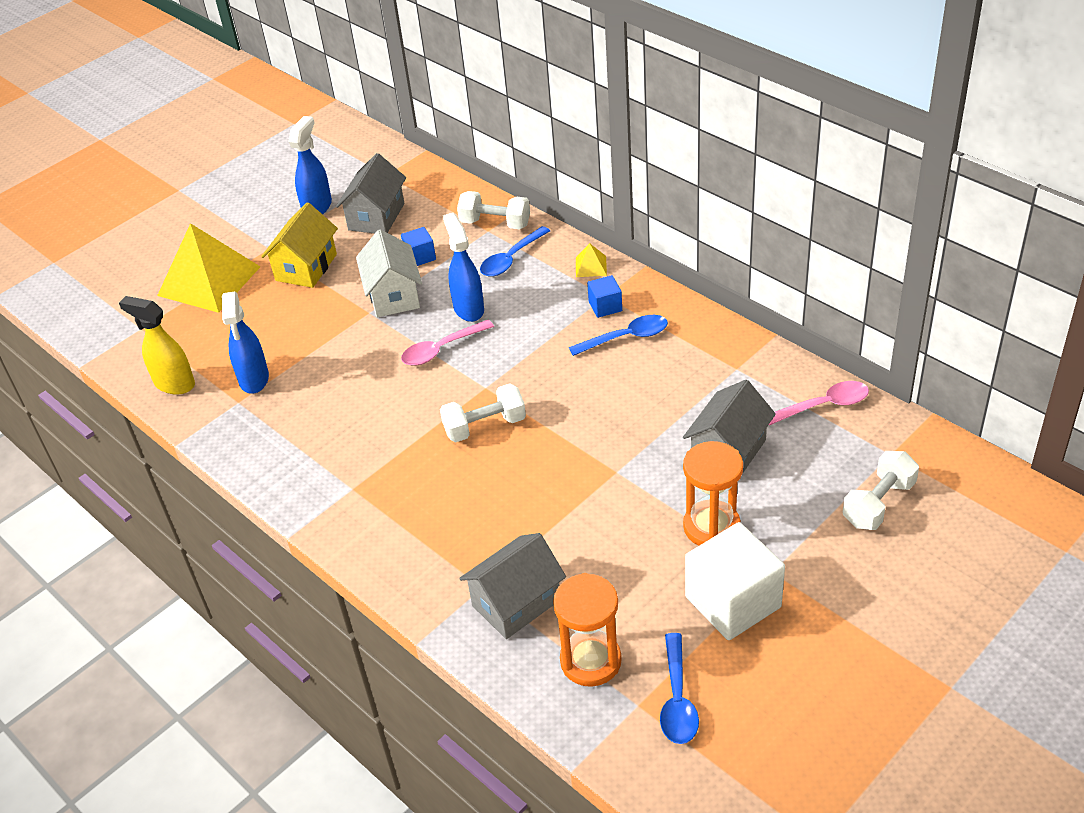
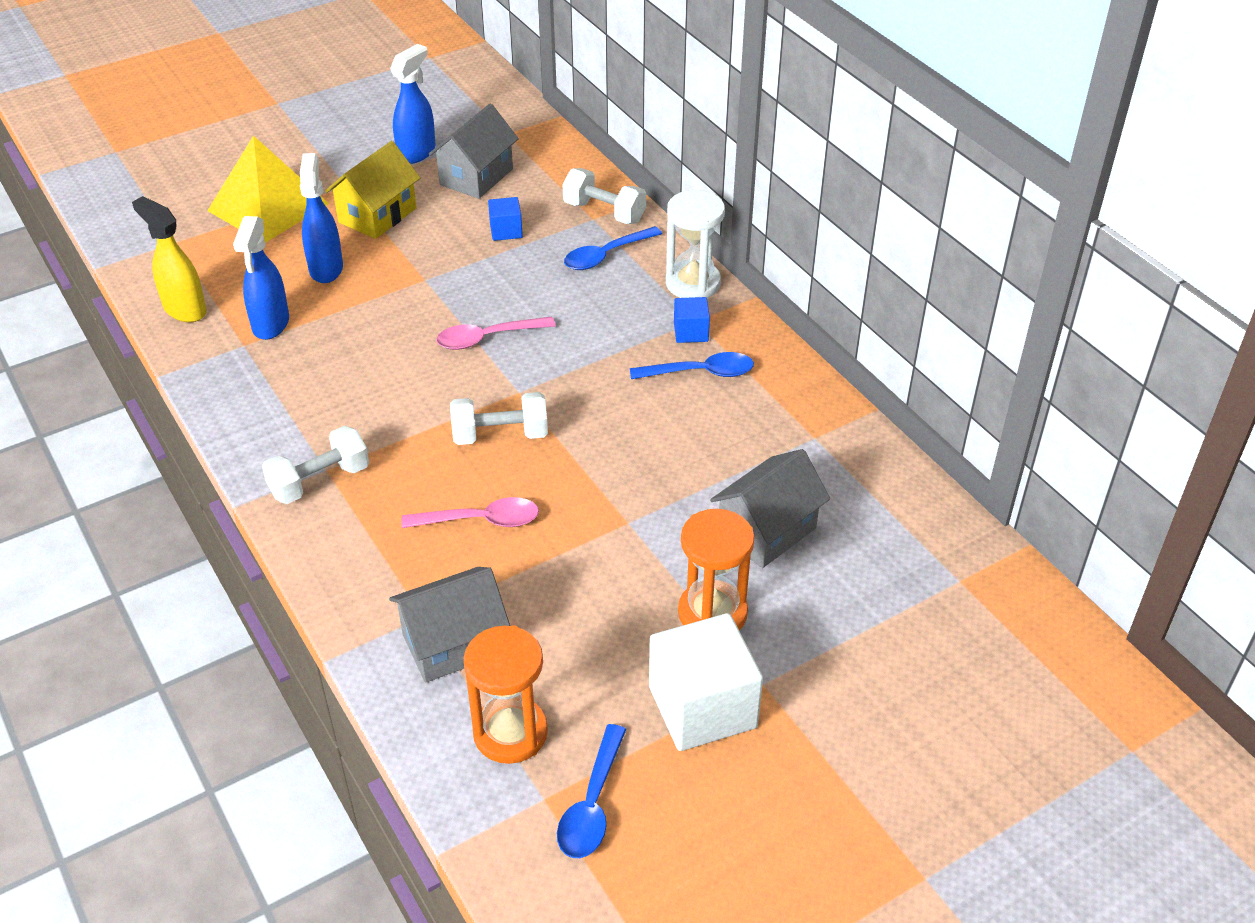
camera: 10 degrees right, 0 degrees up
(393, 295) = (459, 267): white house -> none
(468, 308) = (536, 300): blue spray bottle -> blue spray bottle (326, 268)
(591, 266) = (693, 283): yellow pyramid -> white hourglass
(823, 405) = (901, 504): pink spoon -> pink spoon (481, 520)
(878, 503) = (922, 635): white dumbbell -> white dumbbell (319, 481)

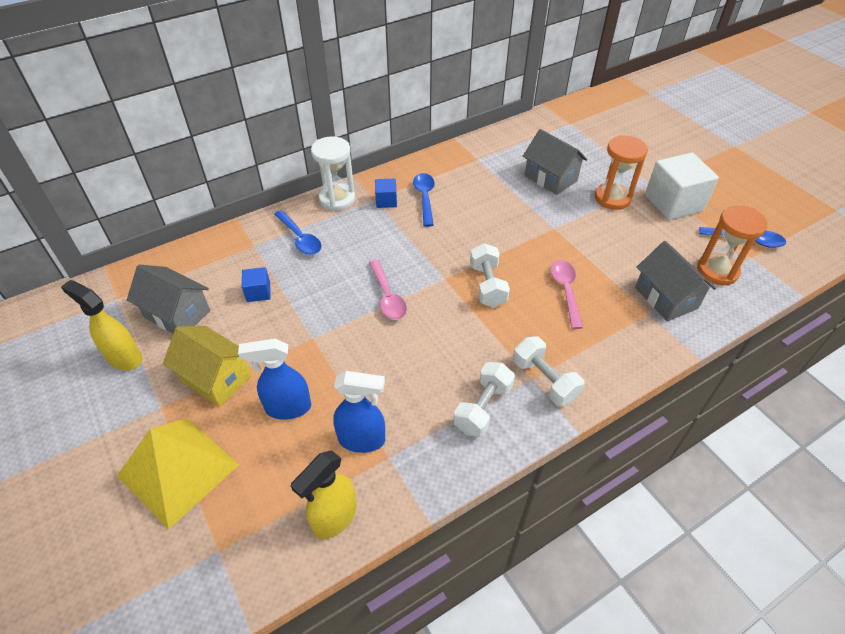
camera: 90 degrees left, 5 degrees up
(417, 152) = (124, 358): blue spray bottle -> yellow spray bottle
(604, 212) = (248, 239): white dumbbell -> white dumbbell (483, 408)

